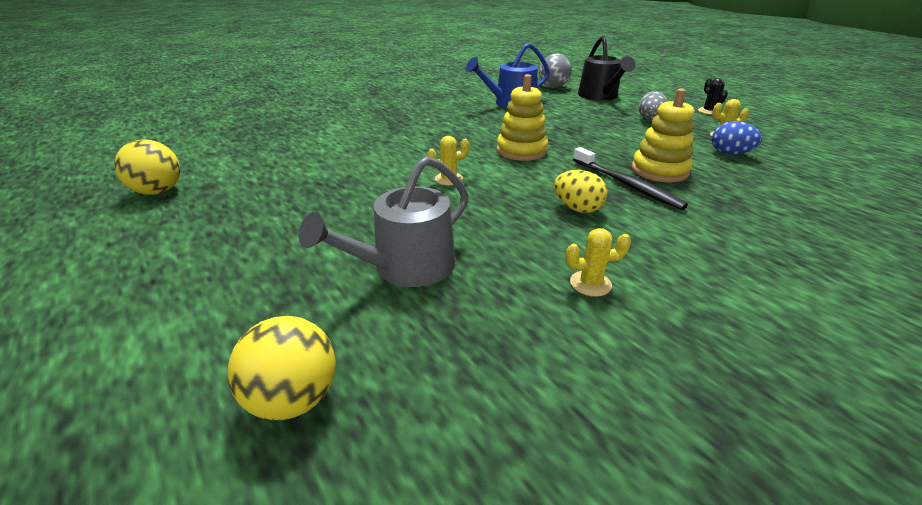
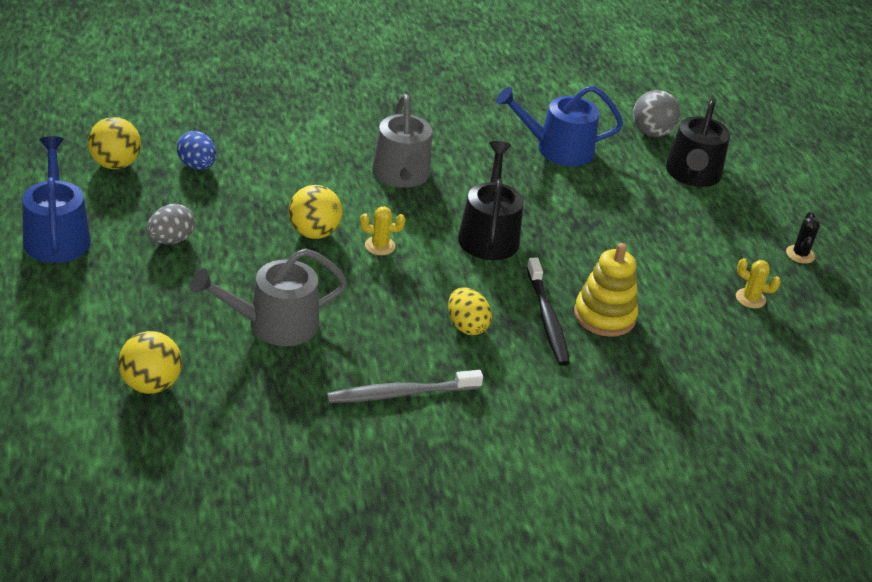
camera: 20 degrees right, 5 degrees up
(98, 267) = (56, 235): none -> blue watering can
(385, 186) = (314, 233): none -> yellow ball
(424, 137) = (402, 175): none -> grey watering can
(521, 151) = (489, 234): yellow stacking toy -> black watering can
(590, 284) = (400, 394): yellow cactus -> grey toothbrush
(649, 119) = (700, 240): grey egg -> grey egg (171, 240)
(730, 153) = (718, 325): blue egg -> blue egg (197, 166)

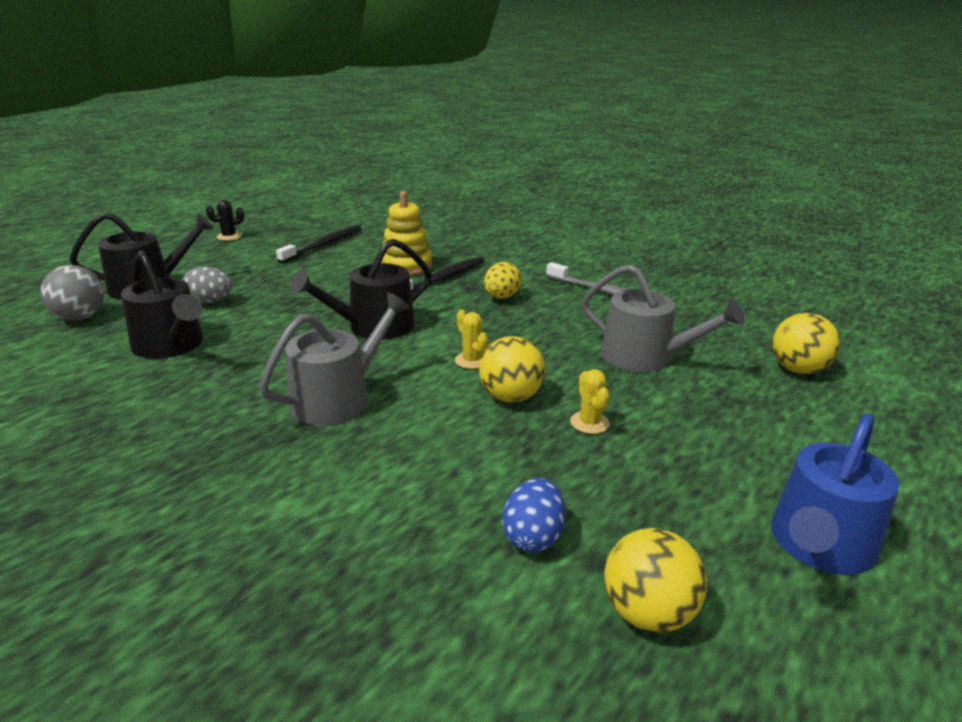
camera: 125 degrees left, 10 degrees down
(171, 240) = (669, 464): grey egg -> grey egg (210, 302)
(557, 149) = (171, 345): blue watering can -> black watering can
(718, 297) = (324, 245): none -> black toothbrush
(750, 298) = (310, 238): yellow cactus -> yellow cactus (589, 423)

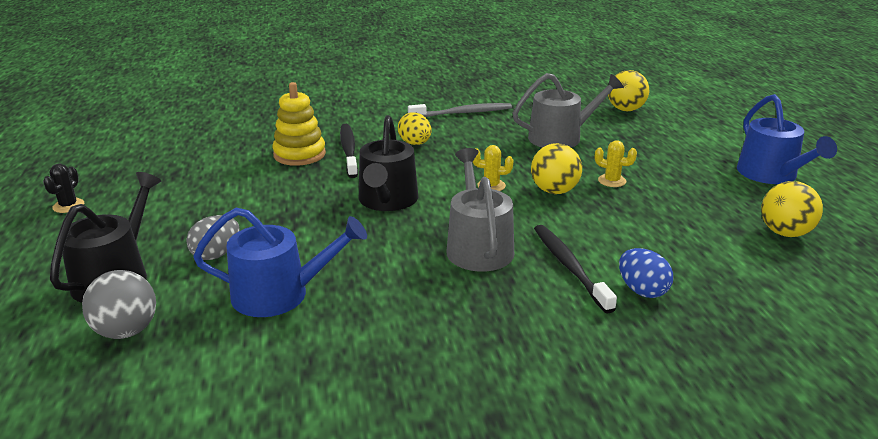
camera: 50 degrees left, 0 degrees up
(171, 345) = (280, 294): black watering can -> blue watering can
(324, 245) = (188, 171): black toothbrush -> black toothbrush (569, 266)
(533, 537) = (702, 238): blue egg -> blue egg (642, 290)

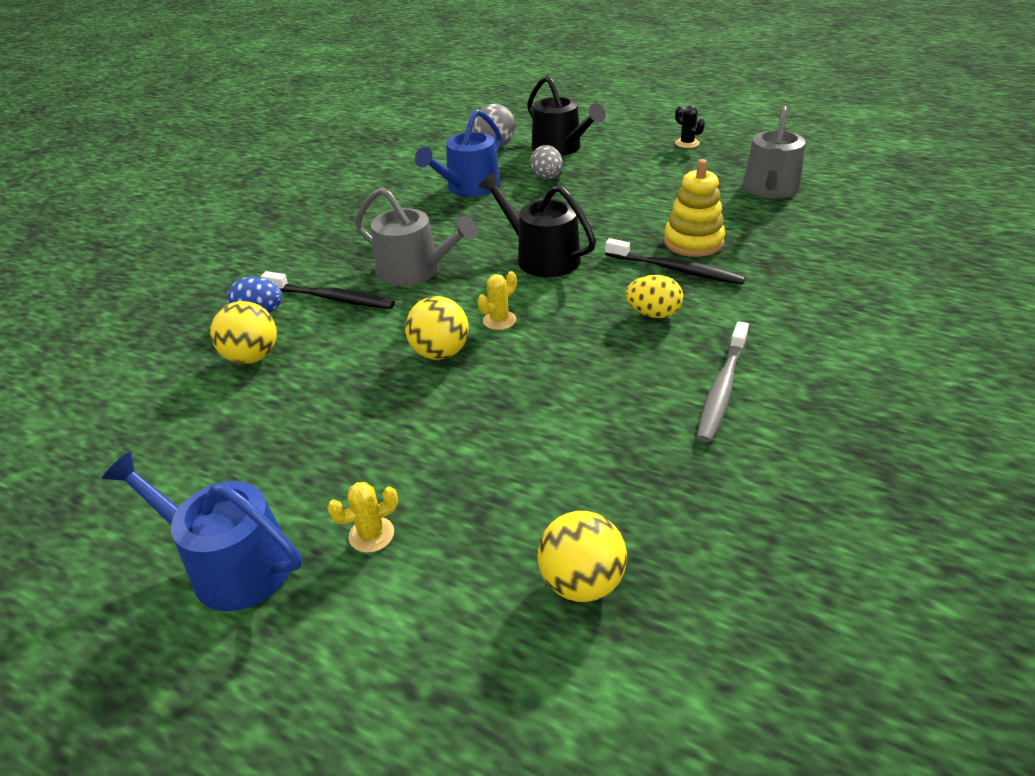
camera: 130 degrees right, 10 degrees up
(561, 137) = (555, 434): grey watering can -> grey watering can (770, 189)
(612, 181) = (407, 405): yellow cactus -> yellow cactus (371, 535)
(785, 233) = (168, 455): yellow ball -> yellow ball (252, 357)

